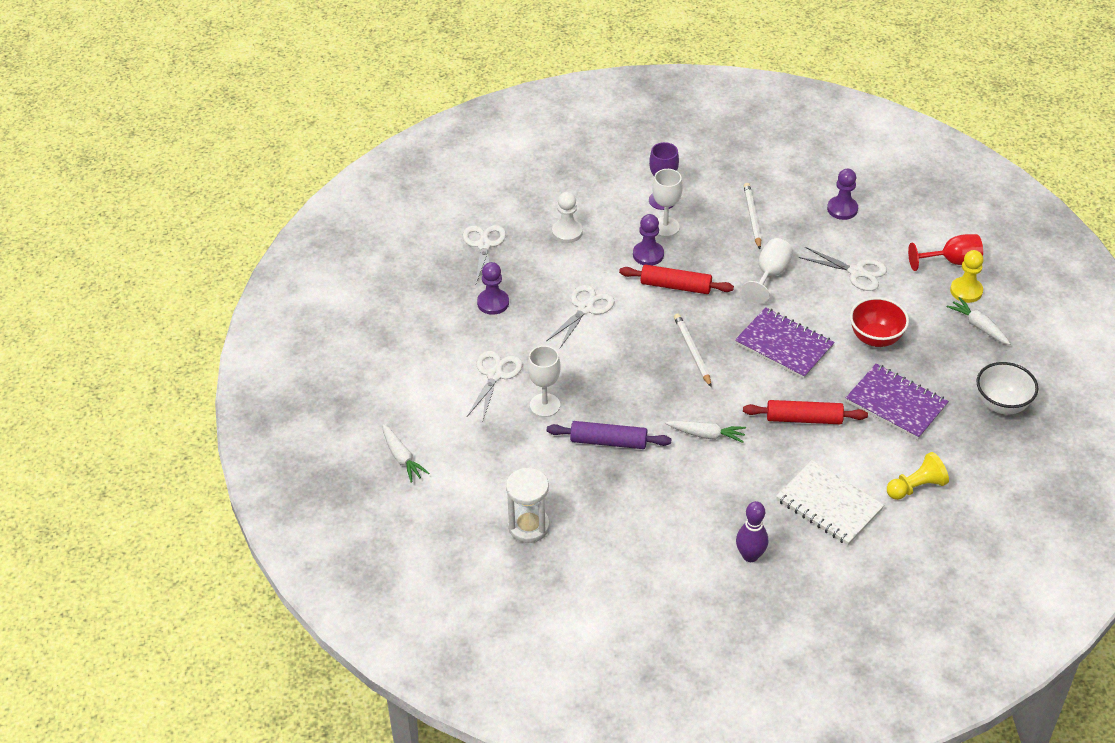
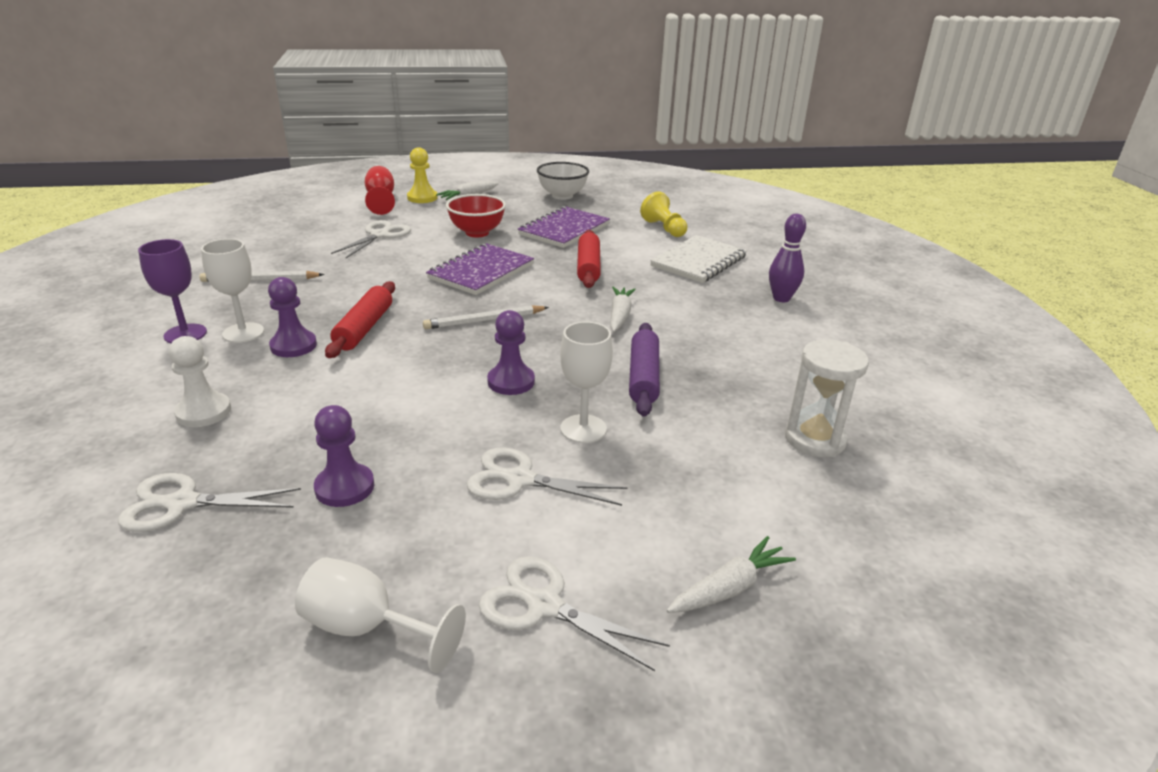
camera: 95 degrees left, 15 degrees down
(585, 308) = (386, 395): white scissors -> white scissors (544, 605)
(770, 275) = (366, 274): white goblet -> white goblet (366, 628)
(842, 209) = (277, 236): purple pawn -> purple pawn (511, 382)

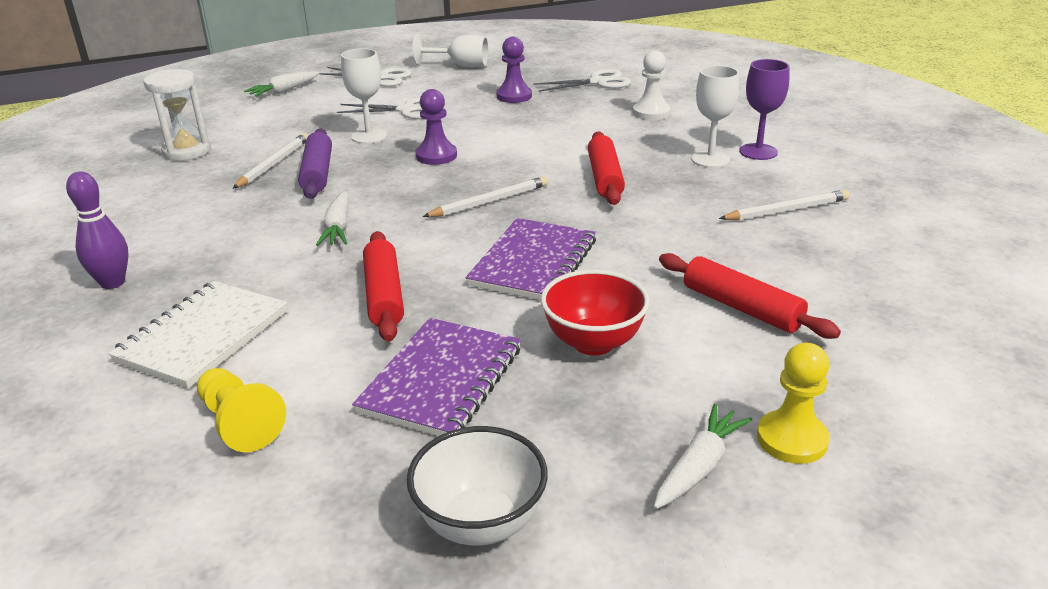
camera: 170 degrees right, 0 degrees up
(293, 346) = (650, 156): purple pawn -> none
(380, 235) = (741, 307): white scissors -> red rolling pin
(381, 200) = (863, 412): red goblet -> none
(695, 399) = (274, 164): none -> white pencil

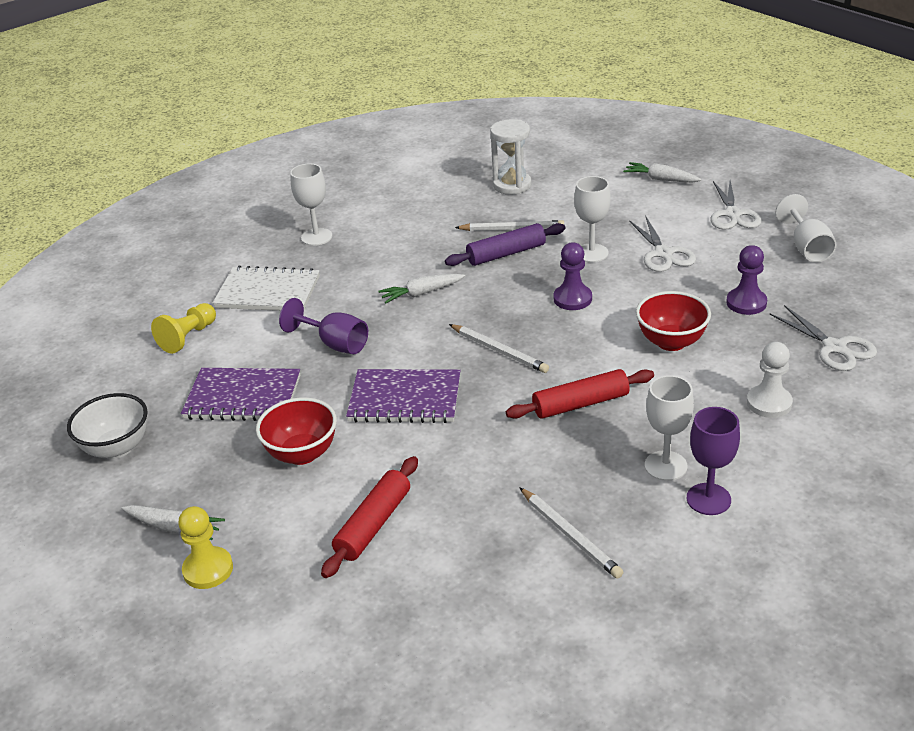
camera: 75 degrees right, 5 degrees up
(112, 283) = (316, 237): purple bowling pin -> white goblet
(384, 295) = (335, 344): red rolling pin -> purple goblet
(543, 129) = (671, 342): none -> red bowl

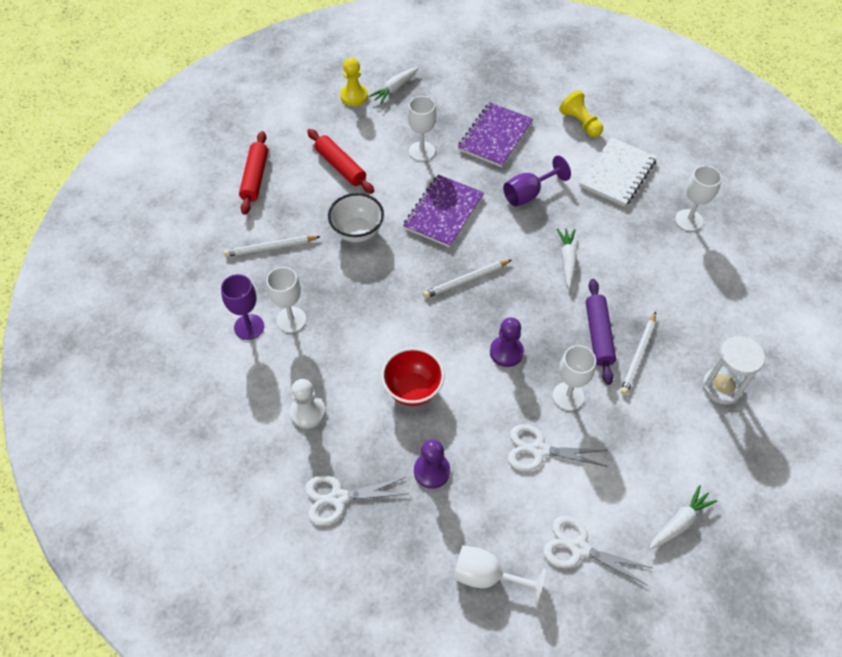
camera: 110 degrees right, 20 degrees up
(117, 448) = (479, 76): white bowl -> white bowl (357, 232)
(302, 454) = (421, 151): red bowl -> white goblet
(580, 403) = (379, 302): red rolling pin -> red rolling pin (255, 177)

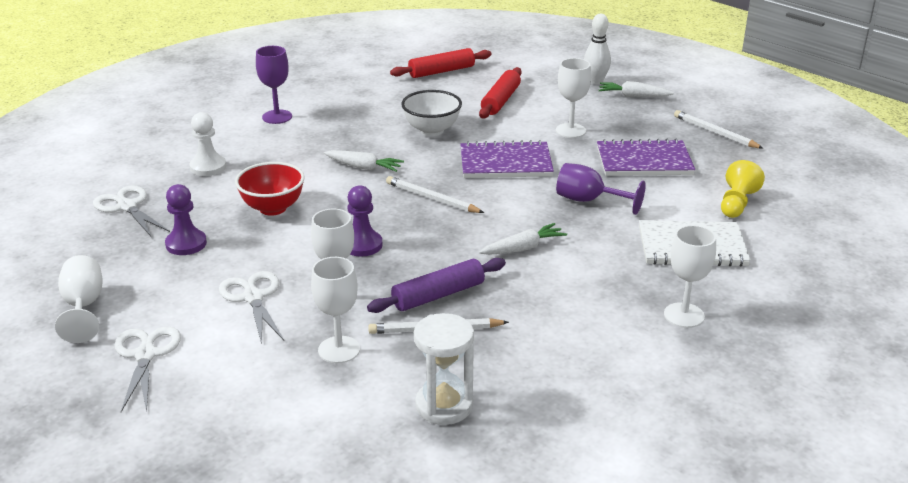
camera: 60 degrees right, 25 degrees down
(270, 247) = (371, 100): white pencil -> white pencil (715, 132)
(291, 320) = (301, 131): white goblet -> white goblet (339, 350)
(354, 96) = (595, 81): yellow pawn -> white bowling pin
(679, 522) = (220, 419): white carrot -> white carrot (364, 167)

